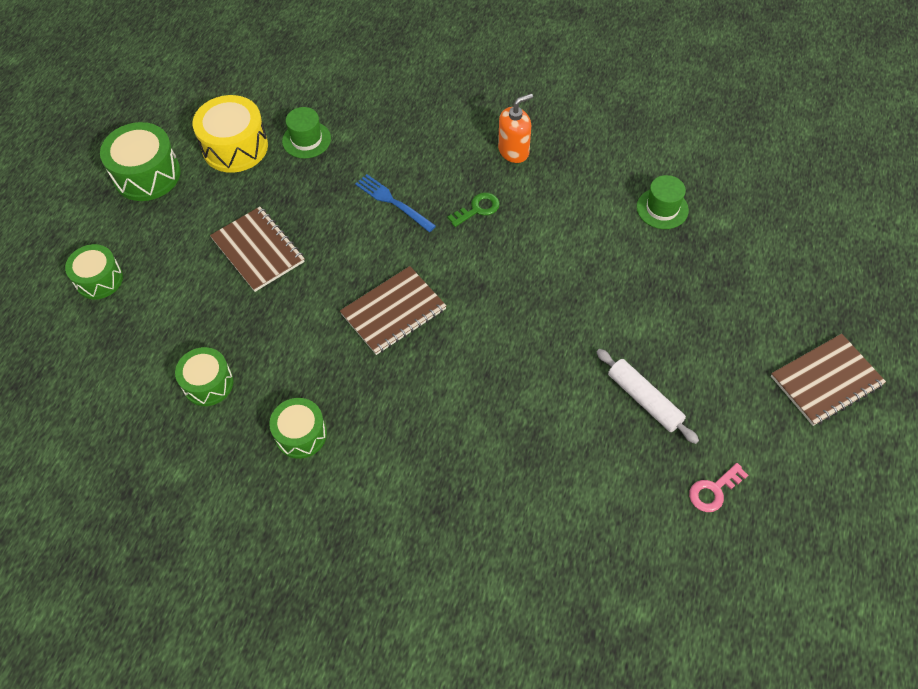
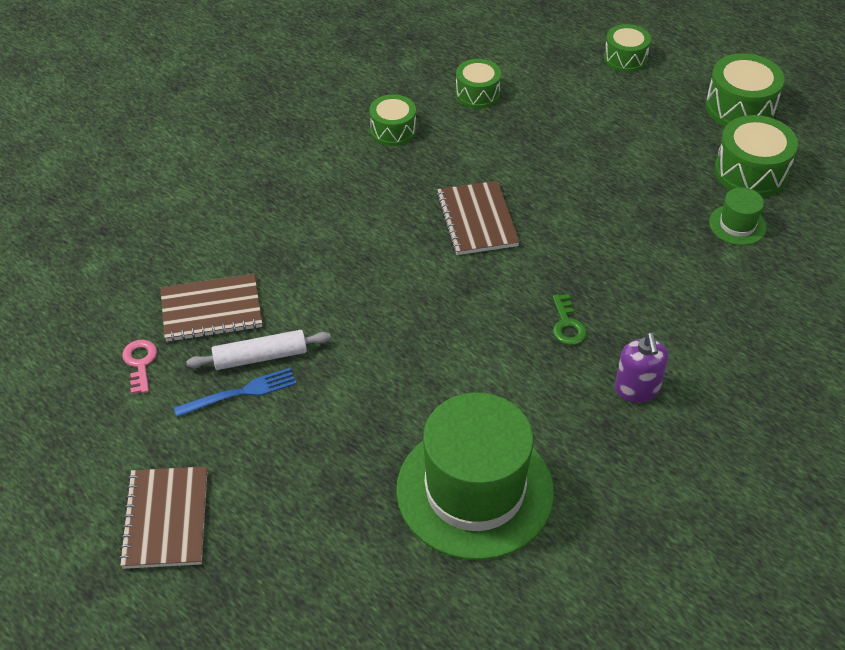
camera: 115 degrees right, 10 degrees down
(235, 147) = (750, 172): yellow drum -> green drum
(258, 250) = (603, 154): brown notebook -> brown notebook (211, 310)
(392, 202) = (614, 262): blue fork -> blue fork (240, 393)
(514, 151) = (637, 389): orange soap dispenser -> purple soap dispenser
(662, 208) = (474, 491): green hat -> green hat, size x2.31

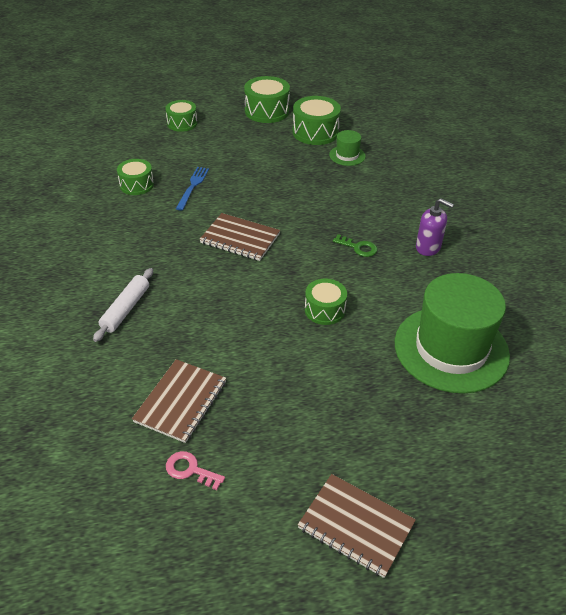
camera: 55 degrees left, 5 degrees down
(240, 393) = (275, 423): blue fork -> blue fork (193, 186)
(260, 357) = (252, 396): white rolling pin -> white rolling pin (125, 309)
(393, 130) = (121, 232): green drum -> green drum (324, 310)

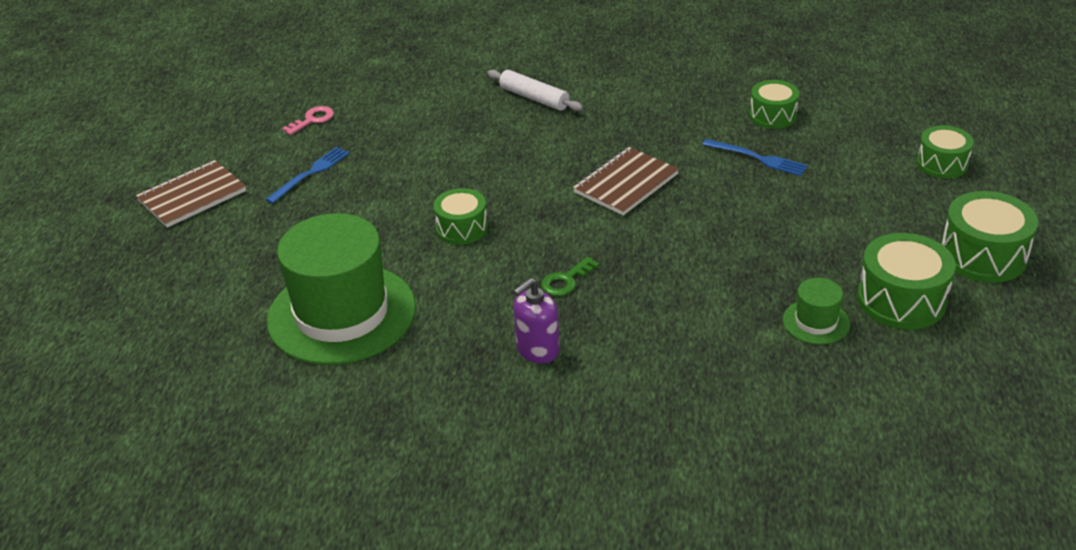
camera: 110 degrees right, 5 degrees down
(181, 401) = (390, 121): brown notebook -> none
(285, 435) = (310, 173): none -> blue fork

